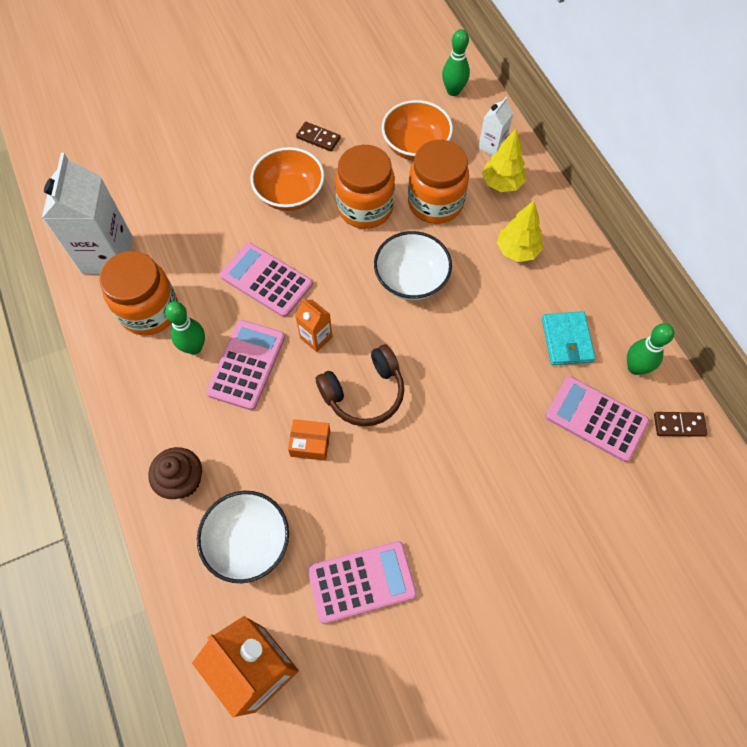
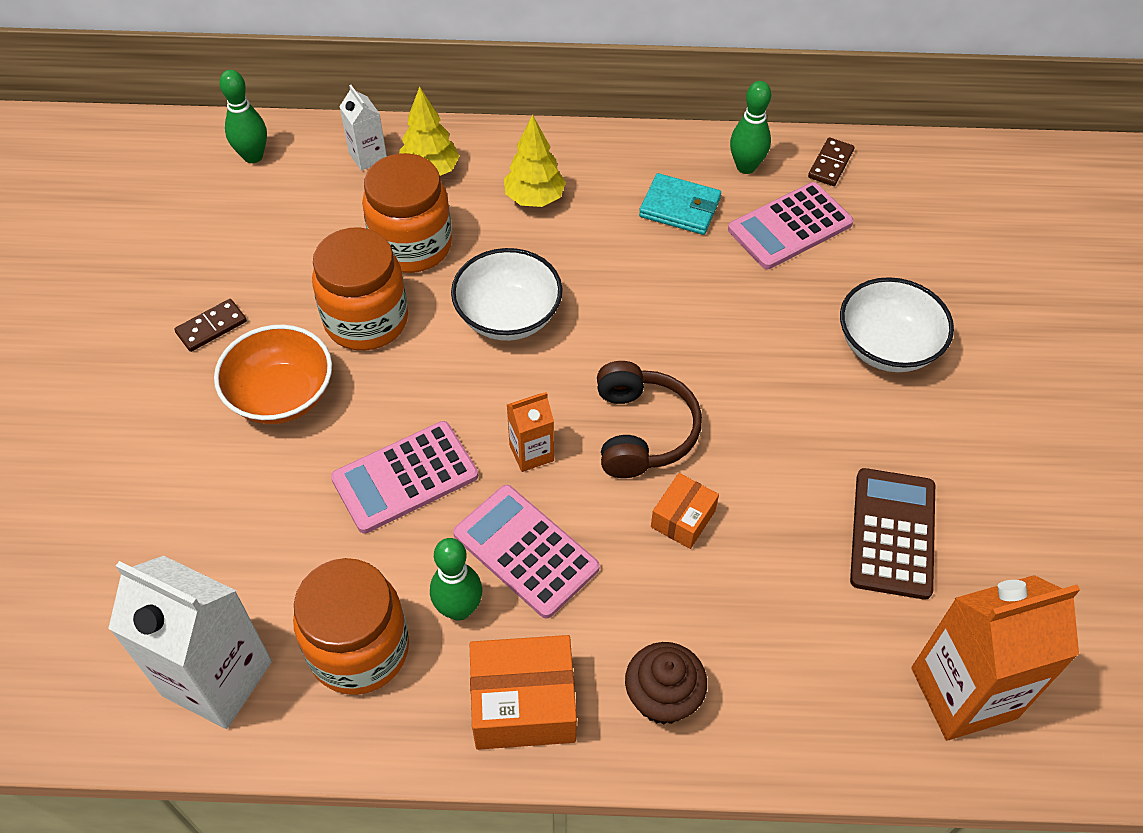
camera: 65 degrees left, 10 degrees down
(149, 407) = (523, 703): none -> orange box
(248, 542) = (789, 644): white bowl -> white bowl (886, 346)
(362, 582) = (893, 533): pink calculator -> brown calculator
(415, 146) = (309, 229): orange bowl -> none

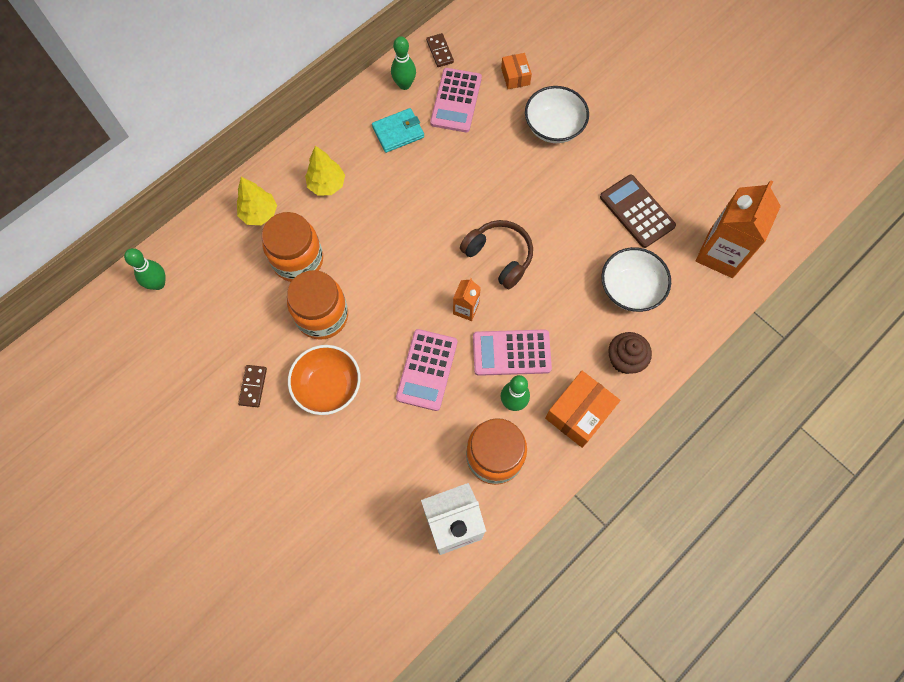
camera: 45 degrees left, 15 degrees up
(368, 156) = (218, 232): white carton -> none
(508, 316) = (383, 255): white bowl -> white bowl (630, 289)
(683, 519) = (555, 280): orange box -> orange box (515, 76)

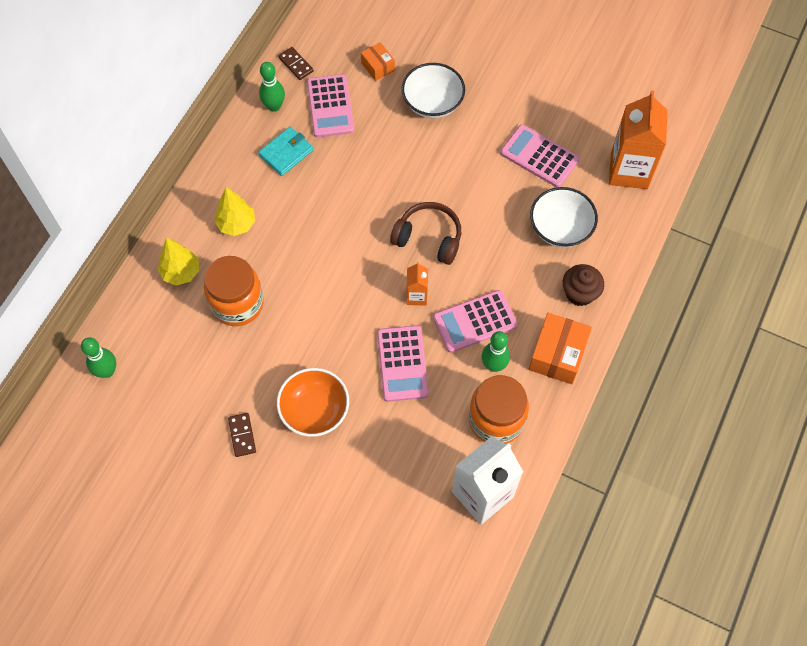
camera: 20 degrees left, 5 degrees down
(322, 316) = (282, 347): orange jar -> none
(637, 211) = (539, 156): brown calculator -> pink calculator

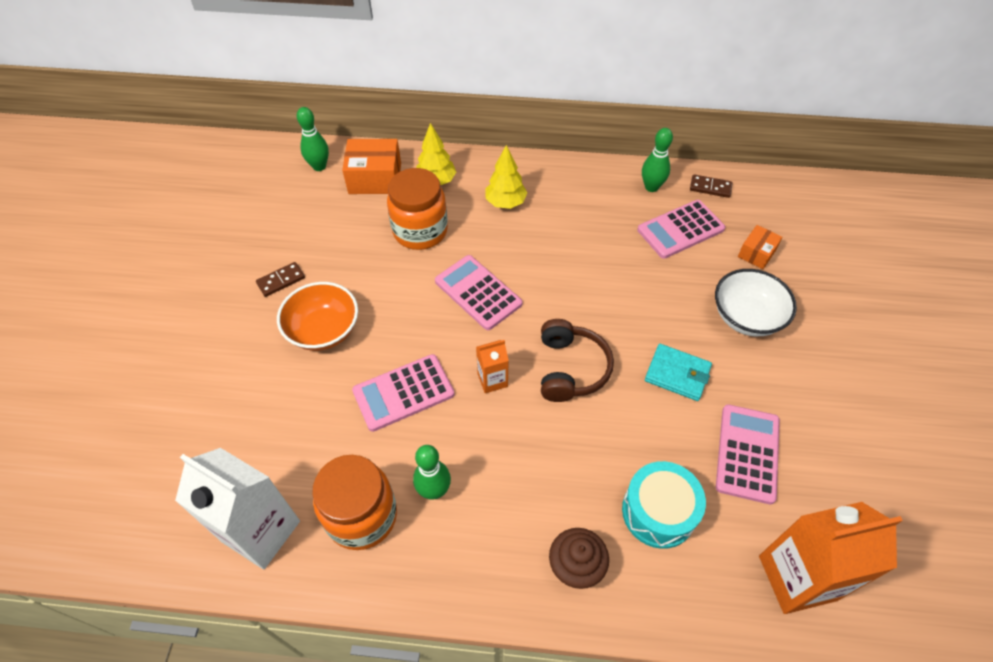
camera: 70 degrees right, 10 degrees down
(286, 153) = (604, 213): turquoise wallet -> turquoise wallet (677, 374)
(296, 64) = (710, 188): brown domino -> brown domino turned 75 degrees clockwise
(474, 321) = (484, 451): pink calculator -> pink calculator (478, 292)
(557, 354) = (475, 564): orange box -> orange box (375, 178)
(560, 228) = (658, 512): white bowl -> turquoise drum

